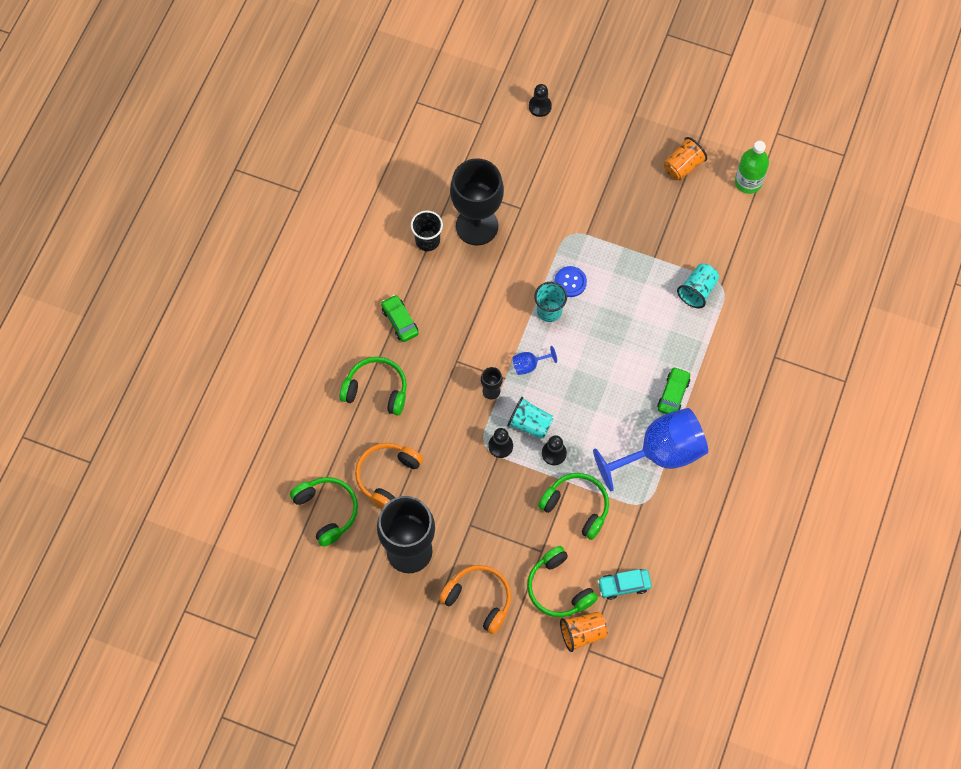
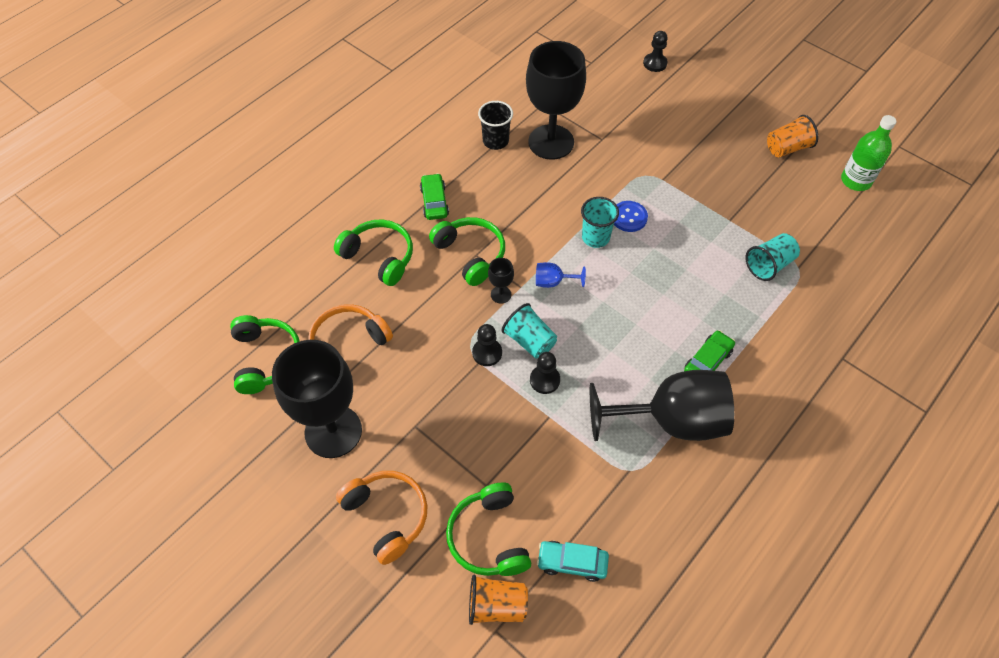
camera: 20 degrees right, 10 degrees down
(576, 507) = (548, 448): green headphones -> green headphones (470, 254)
(660, 453) = (671, 420): blue goblet -> black goblet

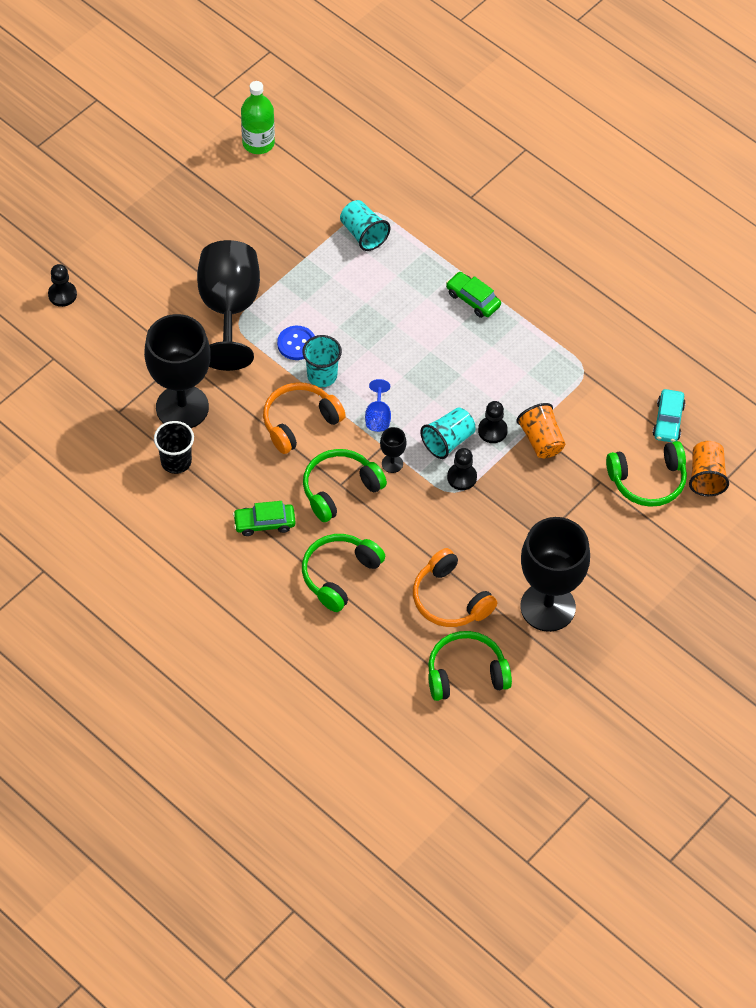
camera: 90 degrees left, 0 degrees up
(387, 516) = (631, 559): orange headphones -> orange headphones (299, 422)
(671, 420) = (534, 335): black goblet -> black goblet (229, 309)
(787, 148) = (208, 192): orange cup -> orange cup (541, 440)

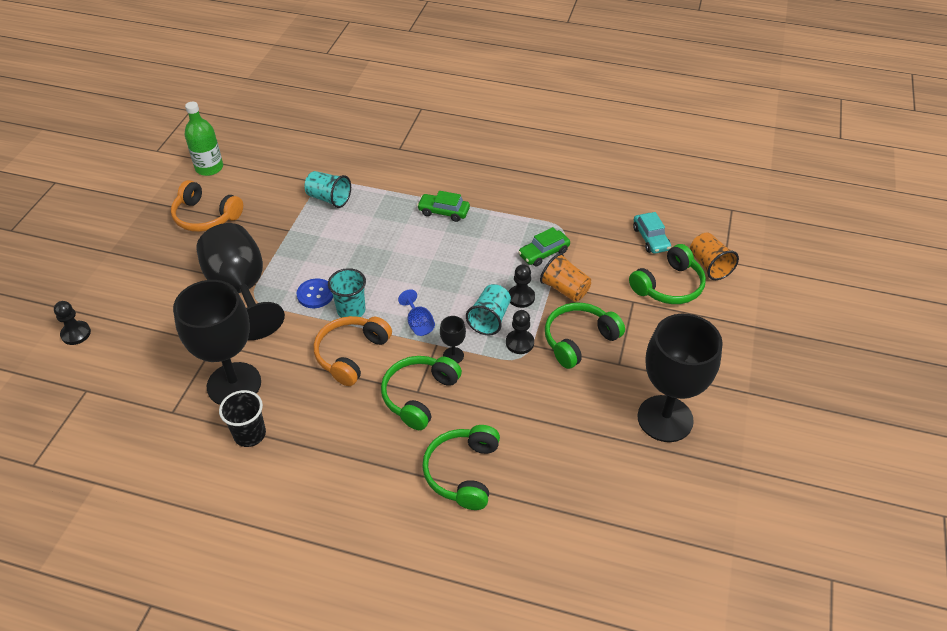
camera: 25 degrees left, 10 degrees down
(264, 523) = (365, 455): green car -> green car (543, 253)
(450, 599) = (577, 449): orange headphones -> orange headphones (206, 216)
(466, 673) = (637, 512): green headphones -> green headphones (579, 340)

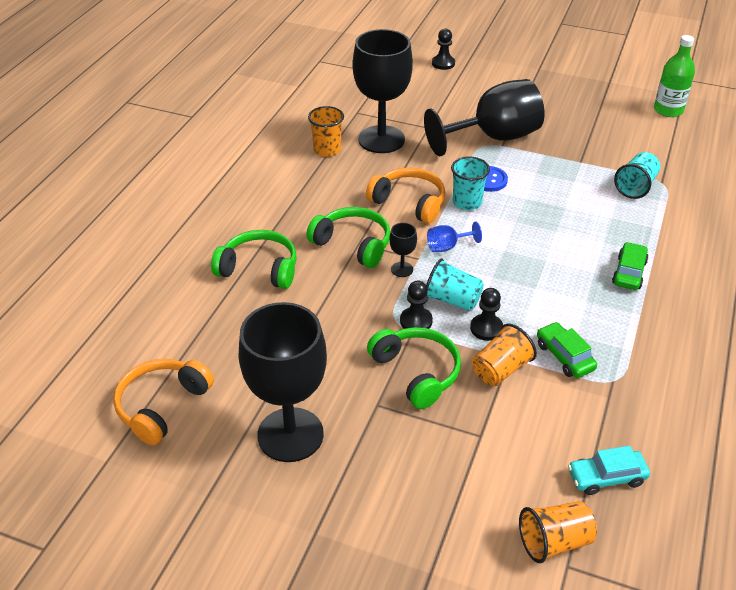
camera: 95 degrees right, 5 degrees down
(206, 216) = (593, 113): orange headphones -> orange headphones (162, 406)
(250, 434) = (327, 150): black cup -> orange cup
(668, 286) = (510, 481): green headphones -> none

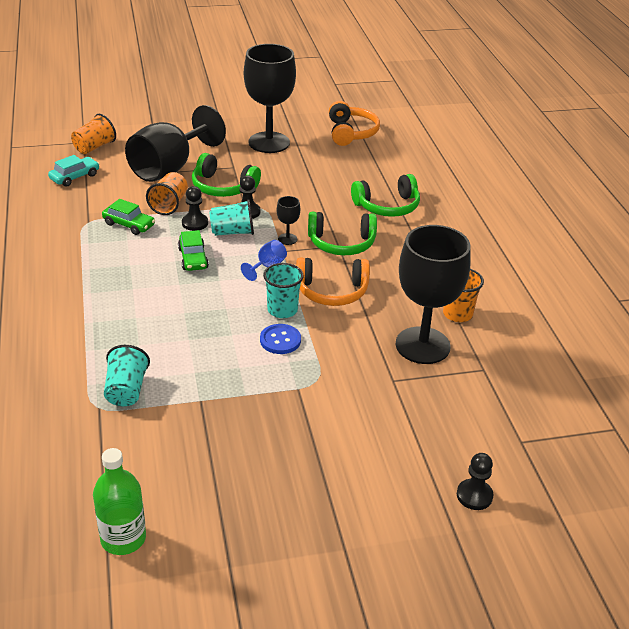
camera: 145 degrees right, 5 degrees down
(493, 137) = (314, 395): black goblet -> black goblet (169, 168)
(629, 272) = (102, 298): green car -> green car (193, 258)

